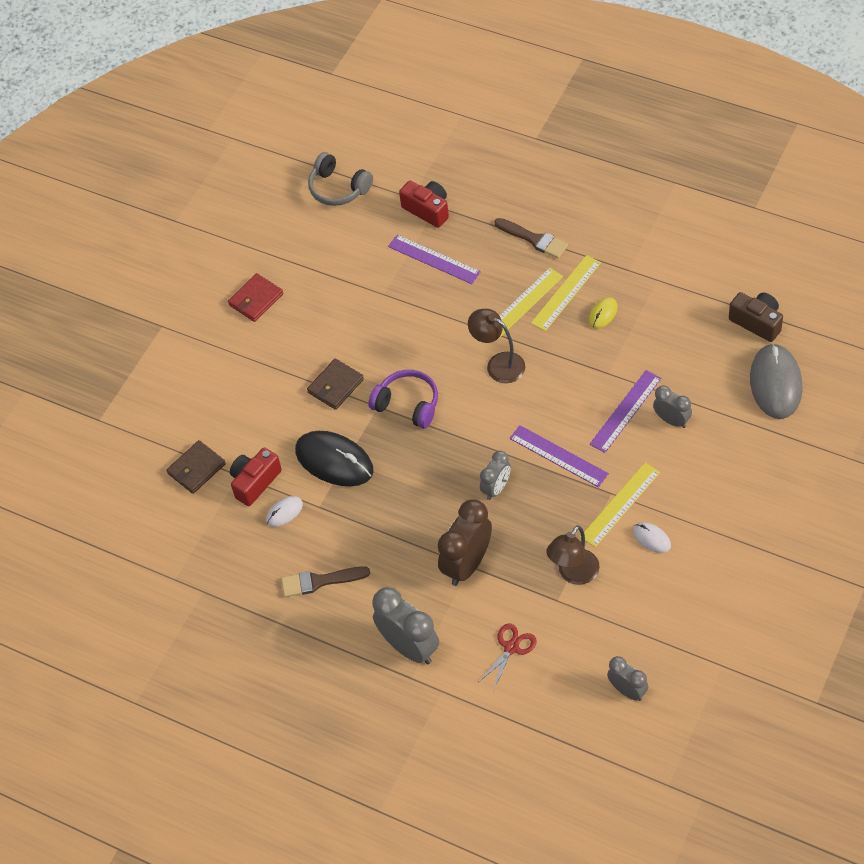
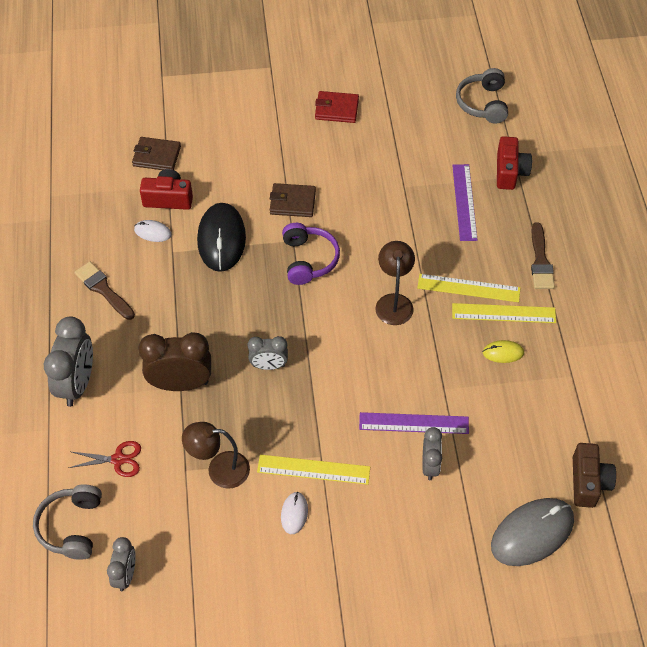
camera: 50 degrees right, 0 degrees up
(554, 713) = (71, 526): none -> grey headphones
(558, 456) = (332, 395): purple ruler -> none

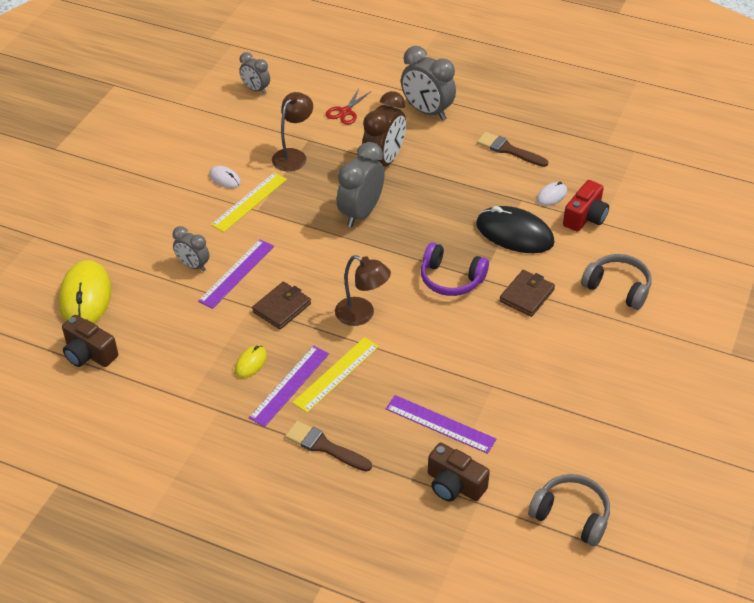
camera: 120 degrees right, 10 degrees down
(71, 526) = (312, 78): grey headphones -> grey headphones (617, 288)
(103, 289) = (508, 150): brown brush -> brown brush turned 135 degrees counterclockwise
(156, 156) = (644, 227): brown wallet -> brown wallet (282, 308)
(269, 365) = (361, 213): grey clock -> grey clock, size x1.71
(336, 109) = (635, 380): red wallet -> none
(503, 313) = (289, 385): yellow ruler -> purple ruler
(510, 172) = (454, 485): red camera -> brown camera
(532, 533) = (86, 297): grey mouse -> yellow mouse

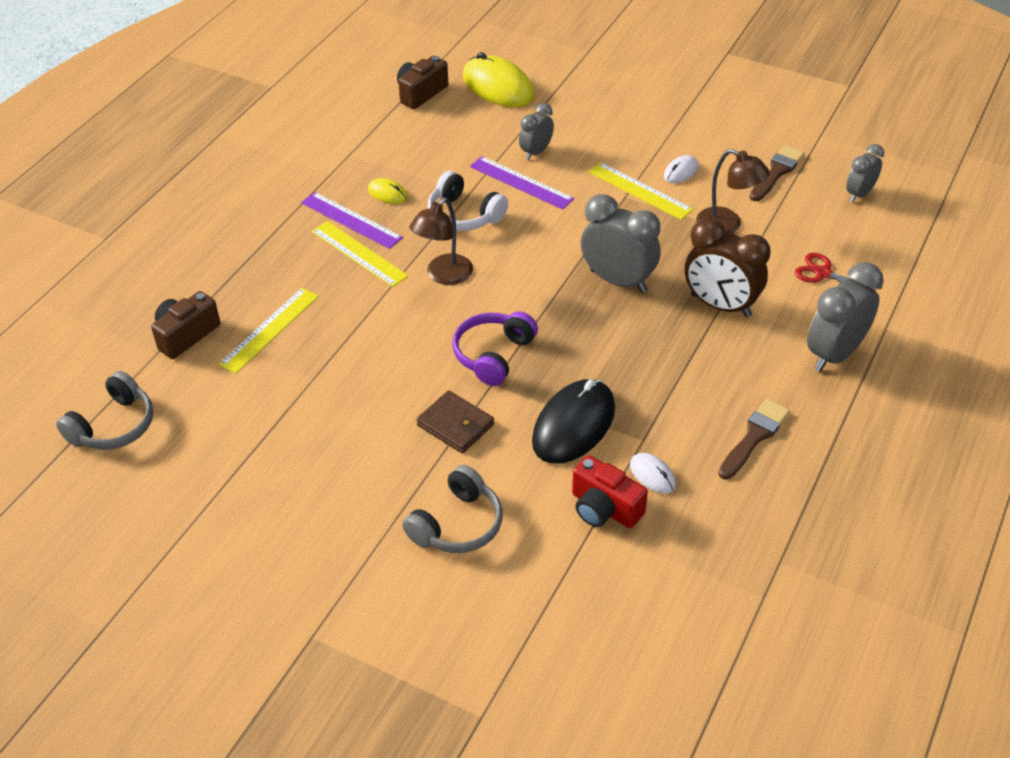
camera: 95 degrees right, 0 degrees up
(86, 297) = (498, 86): yellow mouse -> yellow mouse turned 45 degrees clockwise
(282, 308) = (464, 215): brown wallet -> white headphones
(324, 446) = (264, 243): brown brush -> brown brush (776, 172)
(440, 424) = (269, 330): purple ruler -> yellow ruler

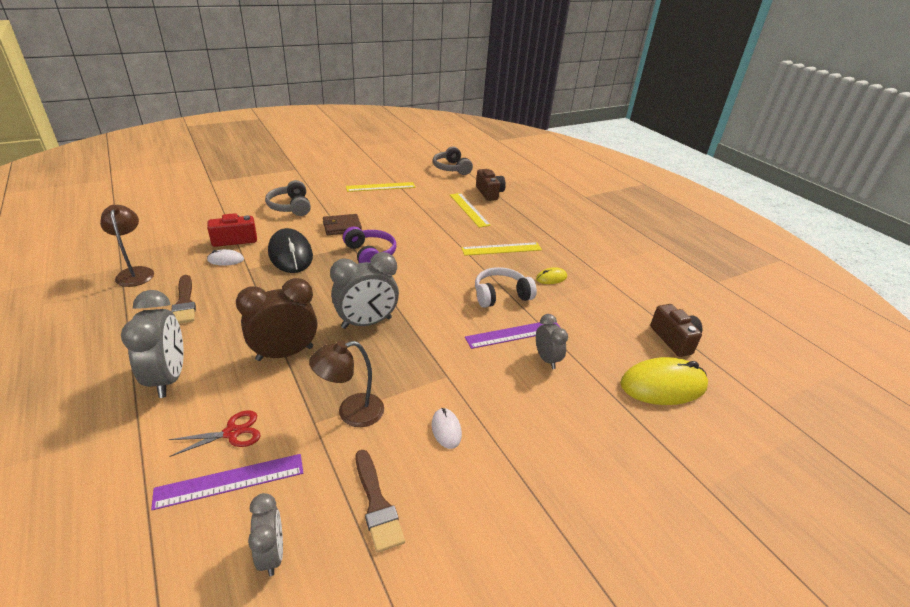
camera: 120 degrees right, 10 degrees down
(351, 220) = (535, 257): purple ruler -> purple ruler (230, 481)
(443, 276) = (451, 265): brown lamp -> brown lamp (135, 272)
(640, 190) = (446, 388): yellow ruler -> yellow ruler (380, 187)

